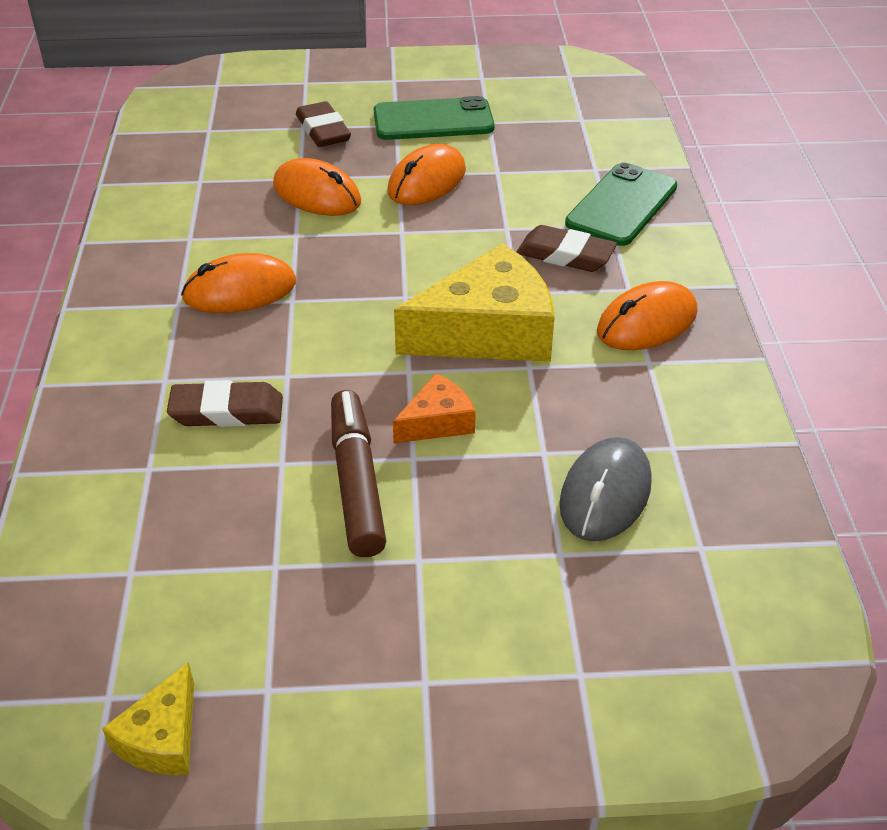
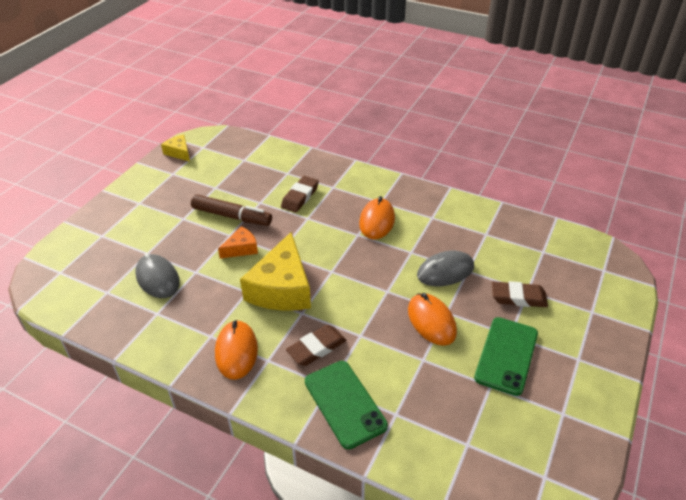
camera: 120 degrees right, 0 degrees up
(317, 194) = (445, 271): orange mouse -> grey mouse
(437, 422) = (241, 248): orange cheese -> orange cheese turned 120 degrees counterclockwise

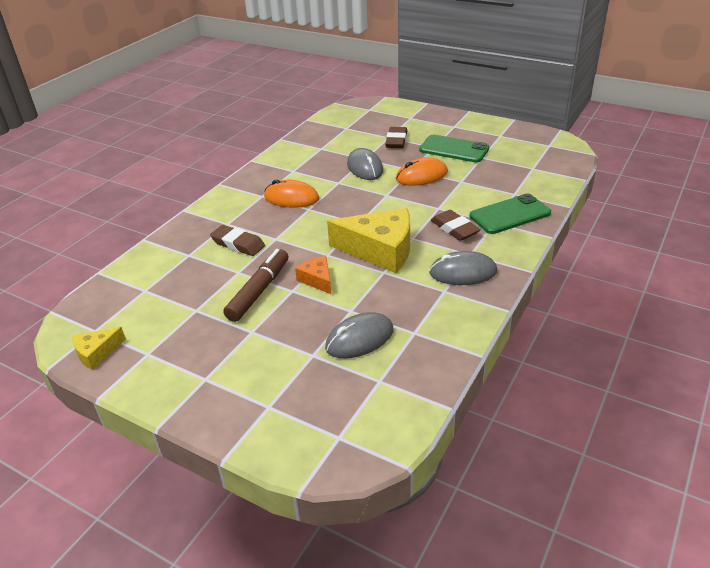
camera: 85 degrees left, 5 degrees down
(236, 351) = (463, 272): orange mouse -> grey mouse

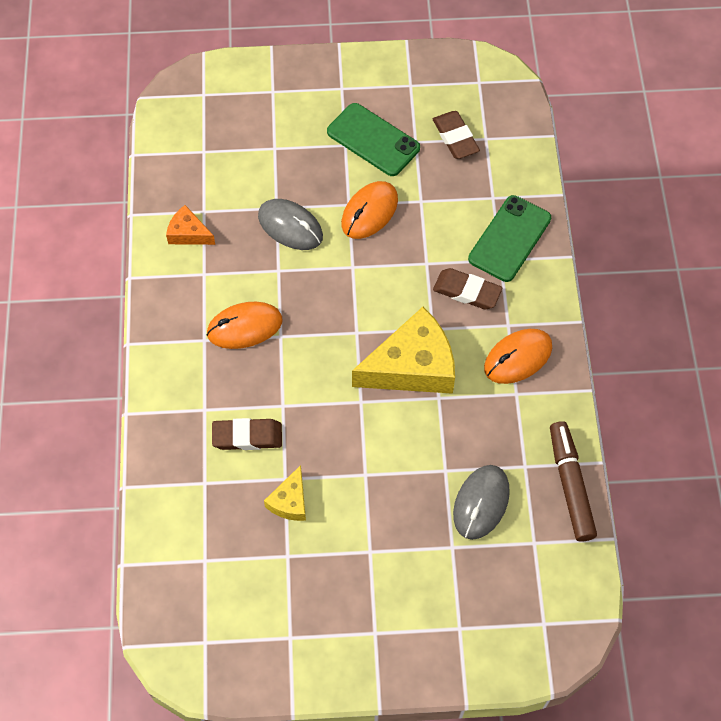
camera: 35 degrees left, 25 degrees up
(97, 353) = (237, 667): yellow cheese -> yellow cheese (290, 501)
(259, 291) = (331, 494): brown marker -> brown marker (570, 485)
(317, 280) = (380, 445): orange cheese -> orange cheese (188, 233)
(396, 141) = (290, 152): brown eraser -> brown eraser (455, 138)
(454, 149) = (373, 140): green phone -> green phone turned 45 degrees clockwise
(463, 272) = (518, 357): grey mouse -> orange mouse

